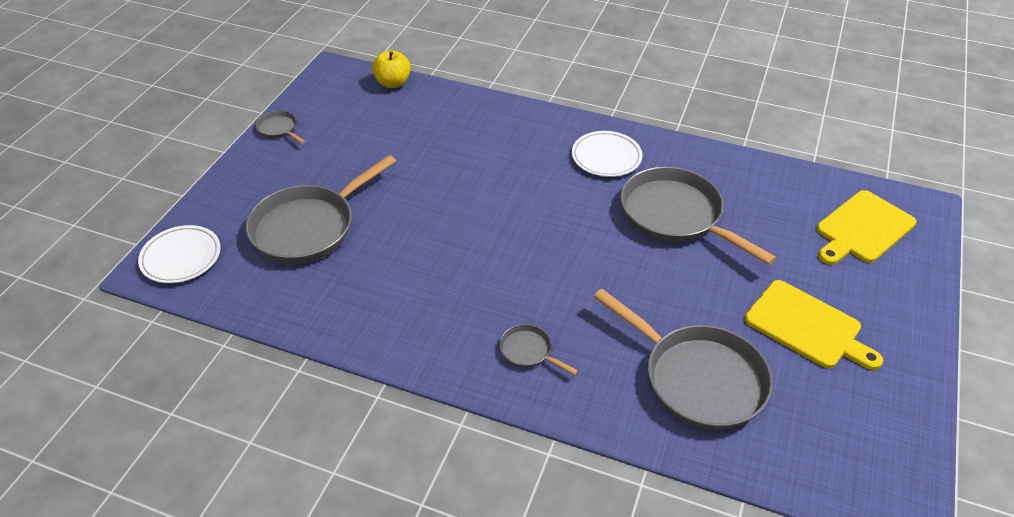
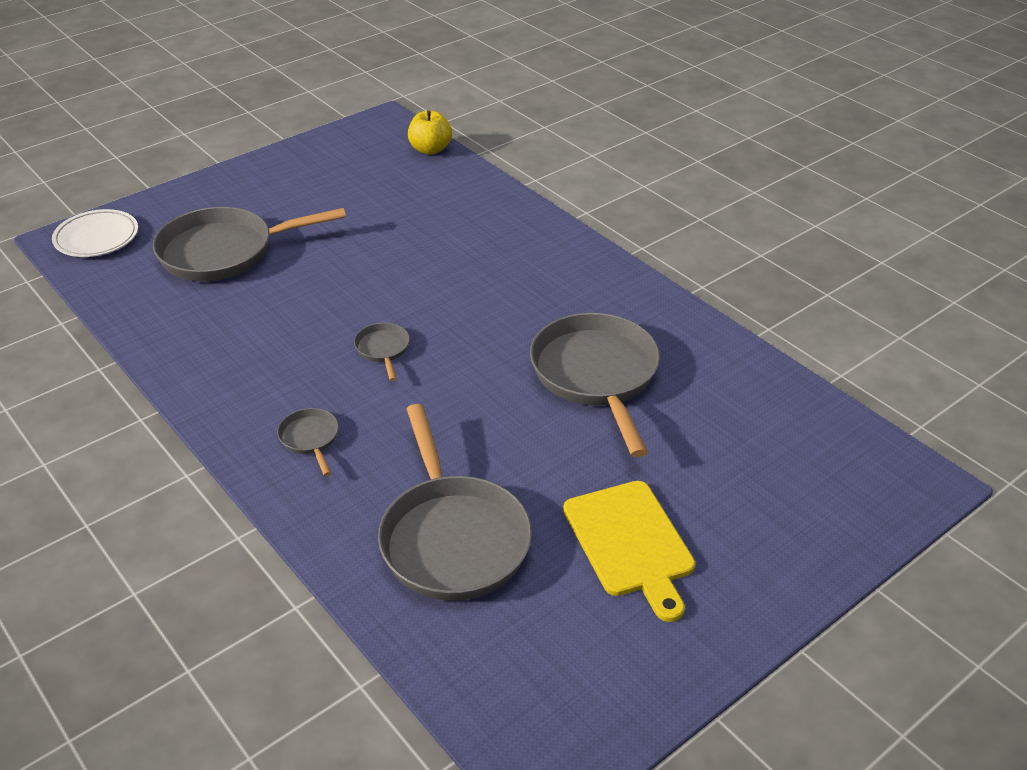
camera: 30 degrees right, 5 degrees down
(279, 129) = (283, 158): grey pan -> grey pan (383, 349)
(606, 157) = (580, 291): white plate -> none
(862, 229) = (812, 473): yellow cutting board -> none

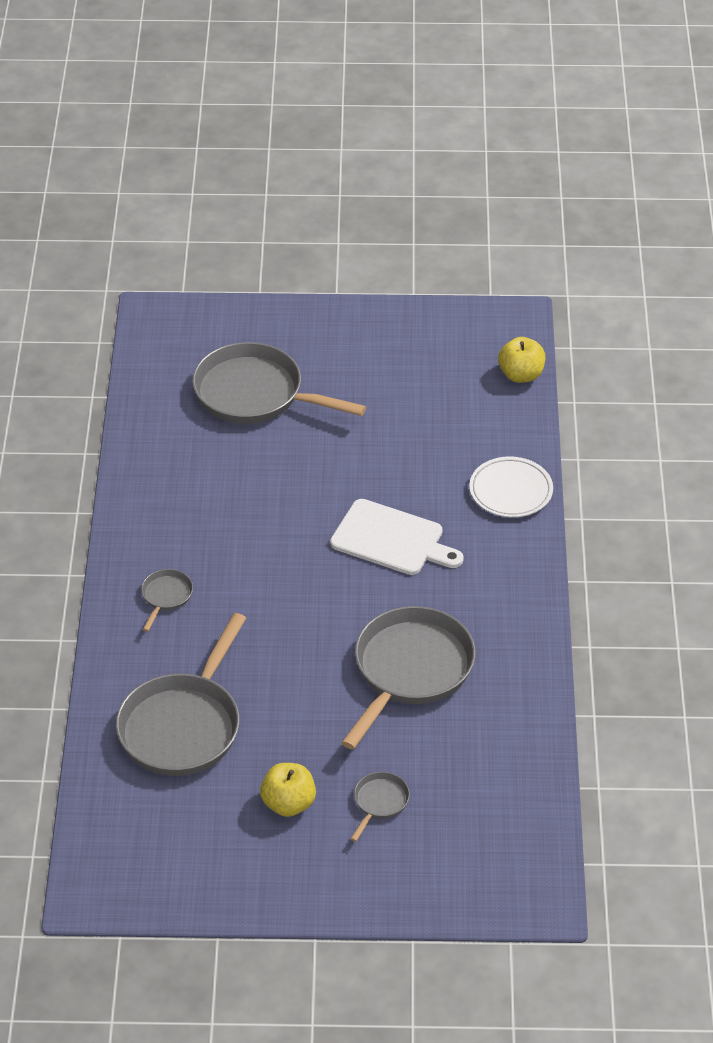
camera: 40 degrees right, 5 degrees up
(97, 238) = (177, 326): white plate -> white plate (510, 491)
(383, 349) = (283, 554): grey pan -> grey pan (379, 802)
(463, 293) = (391, 539): none -> white cutting board
(630, 543) = (288, 804): yellow cutting board -> yellow apple

